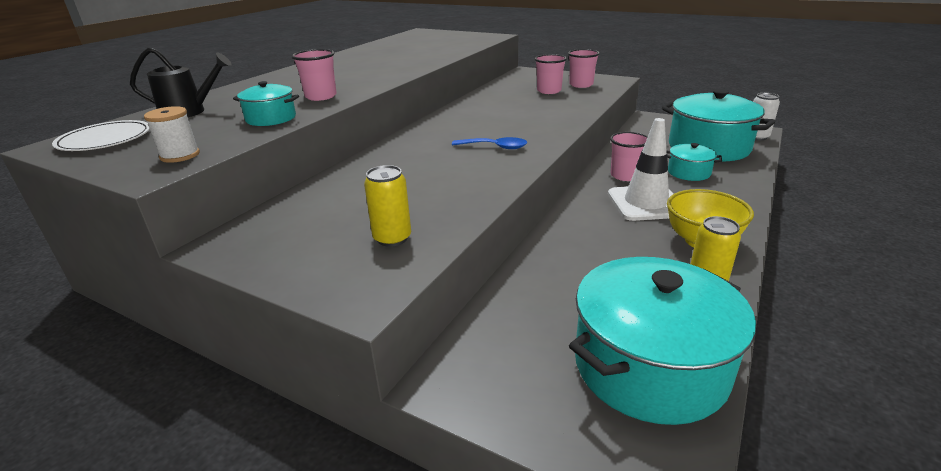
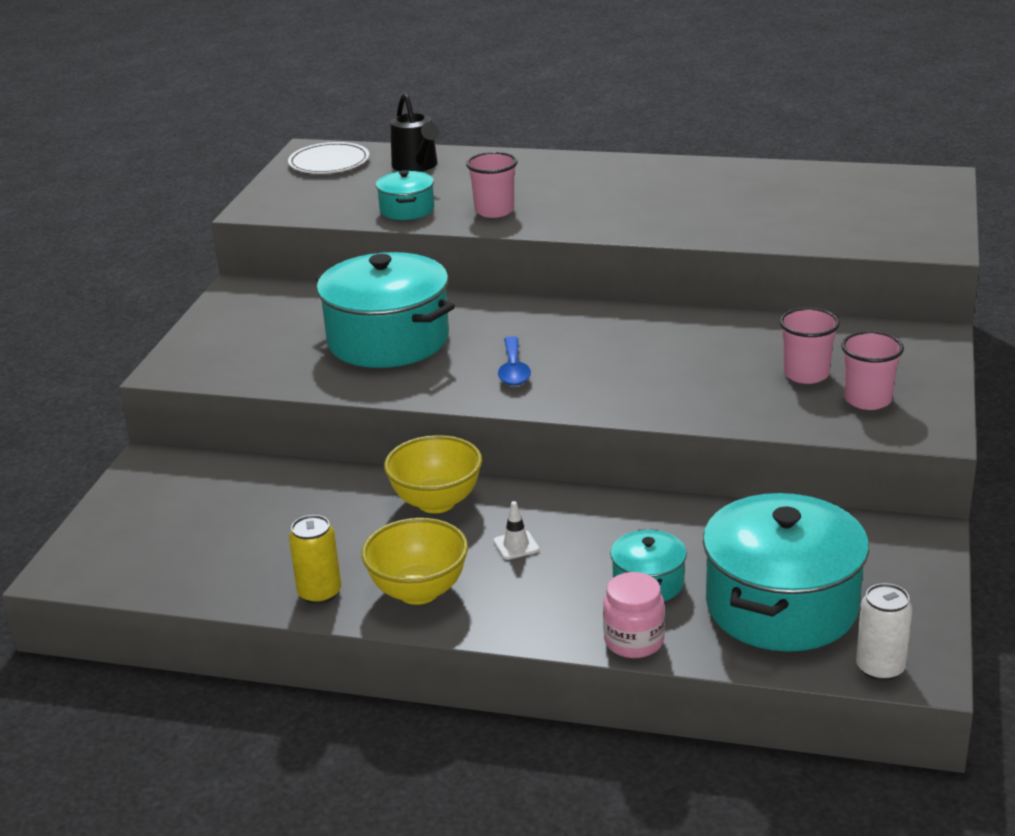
camera: 75 degrees right, 0 degrees up
(180, 155) = (296, 205): white spool -> none
(392, 238) = (264, 359): yellow can -> none
(584, 225) = (436, 502): none -> yellow bowl
(625, 175) = (608, 523): pink cup -> none
(646, 203) = (516, 545): white traffic cone -> white traffic cone, size x0.40
(649, 366) = (178, 559): turquoise pot -> turquoise pot (388, 340)
(747, 182) = (634, 641): none -> pink jar

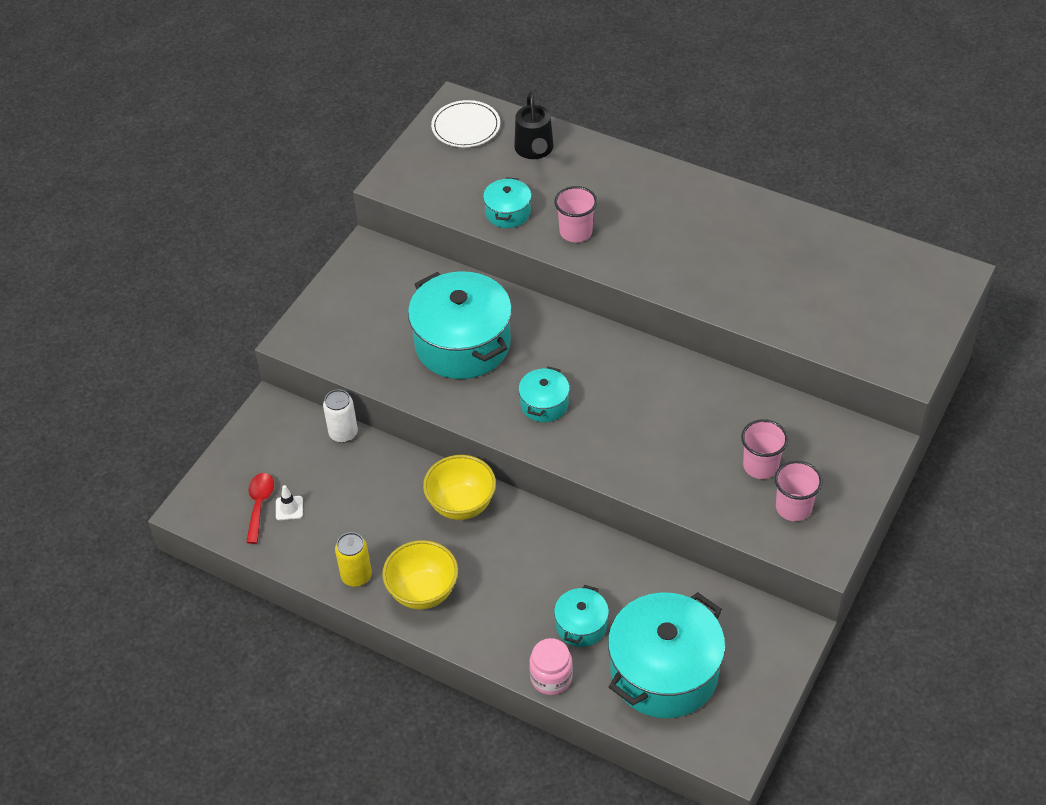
camera: 15 degrees right, 20 degrees up
(160, 550) = (259, 504): none -> red spoon
(513, 370) = (544, 404): blue spoon -> turquoise pot
(516, 545) = (503, 564): white traffic cone -> white traffic cone (289, 508)
(880, 668) = (705, 747): white can -> white can (343, 433)

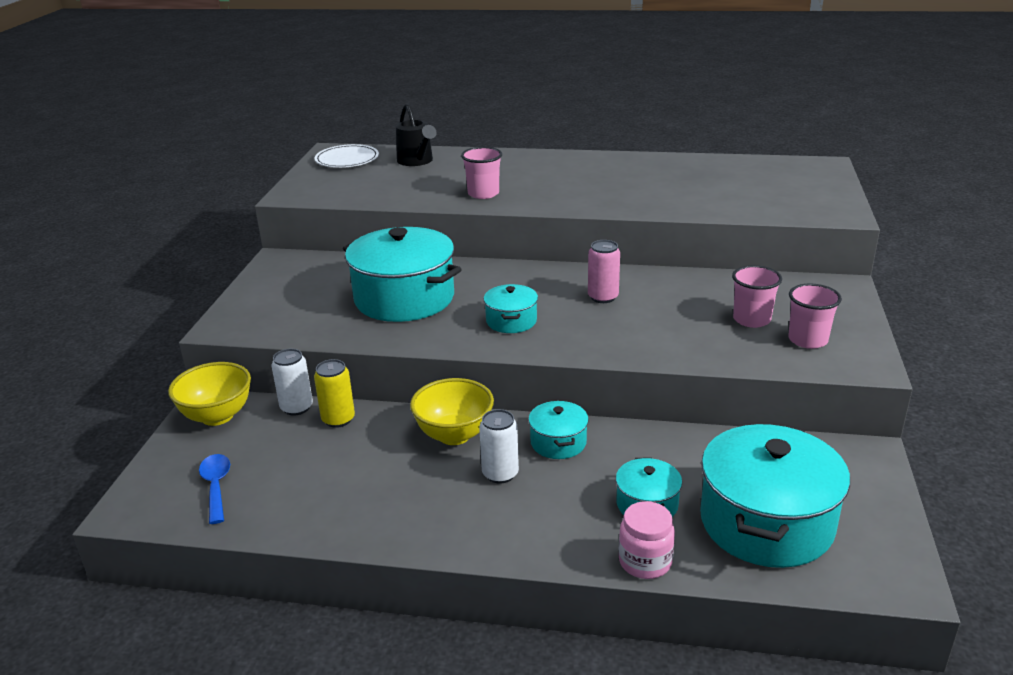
camera: 20 degrees left, 20 degrees down
(259, 504) = (216, 486): red spoon -> blue spoon
(289, 508) = (254, 481): white traffic cone -> none
(356, 576) = (360, 523): yellow can -> yellow can (338, 419)
(423, 592) = (448, 519): yellow bowl -> yellow bowl (217, 416)
(481, 559) = (500, 474): none -> white can
(508, 213) = (413, 194): turquoise pot -> turquoise pot (558, 442)
(642, 394) = (603, 297): none -> pink can

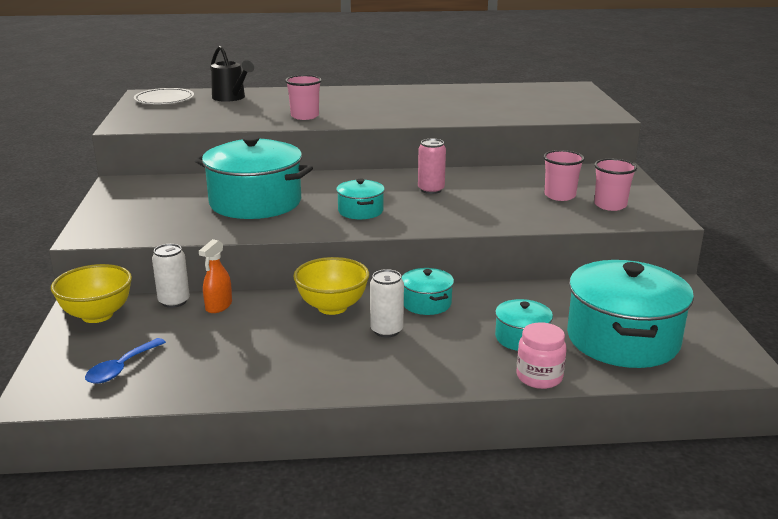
camera: 15 degrees left, 5 degrees down
(216, 486) = (121, 368): blue spoon -> blue spoon turned 120 degrees counterclockwise
(338, 419) = (218, 306): yellow can -> orange spray bottle

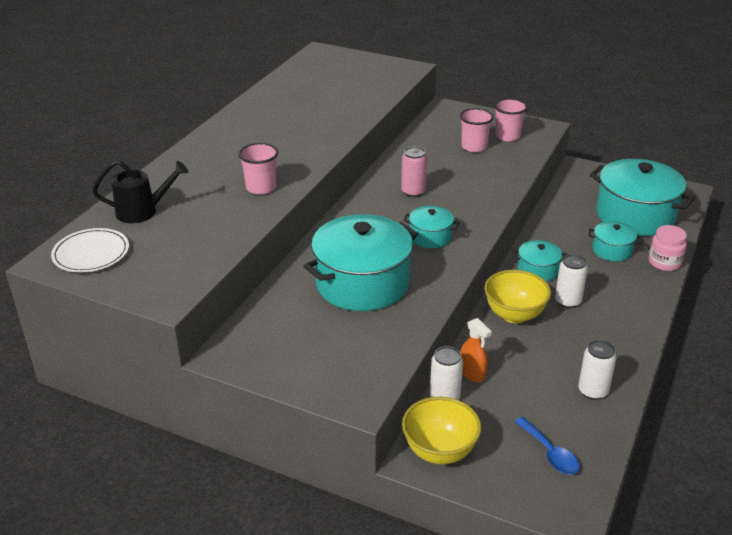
camera: 60 degrees left, 10 degrees up
(236, 374) = (593, 391): none -> white can

